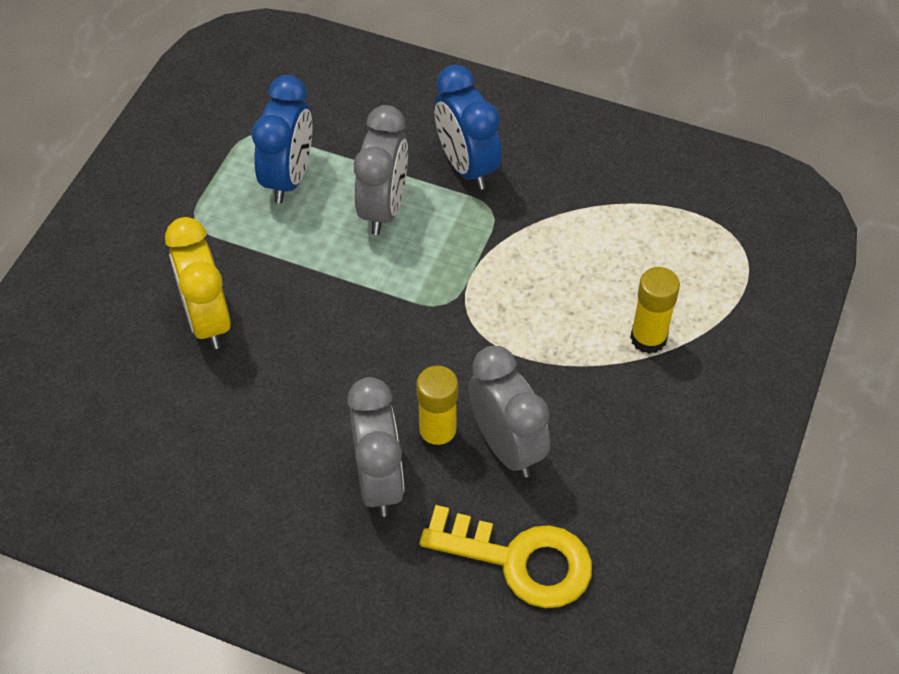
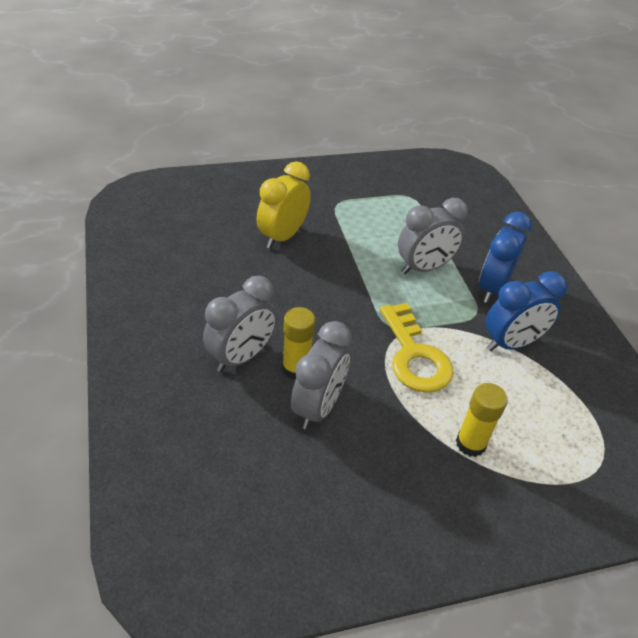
camera: 50 degrees right, 10 degrees down
(289, 177) = (401, 223): blue clock -> blue clock (511, 343)
(520, 560) = (239, 458): yellow key -> yellow key (414, 356)

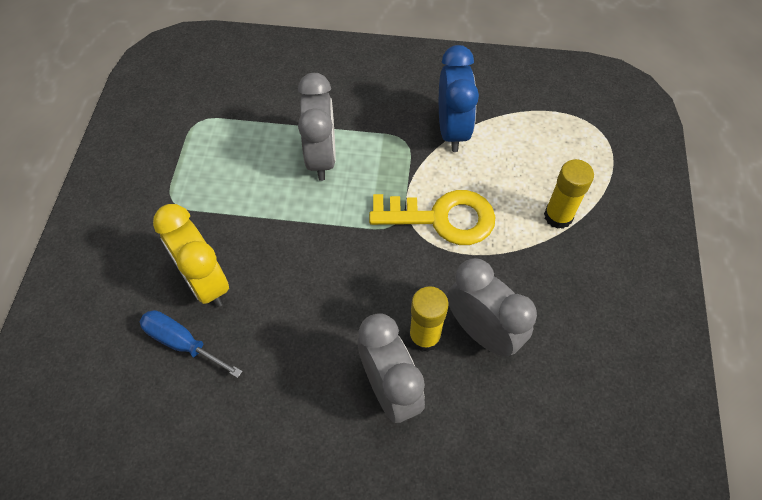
camera: 65 degrees left, 15 degrees up
(232, 238) = (182, 343): none -> blue screwdriver
(492, 288) = (374, 111): blue clock -> none

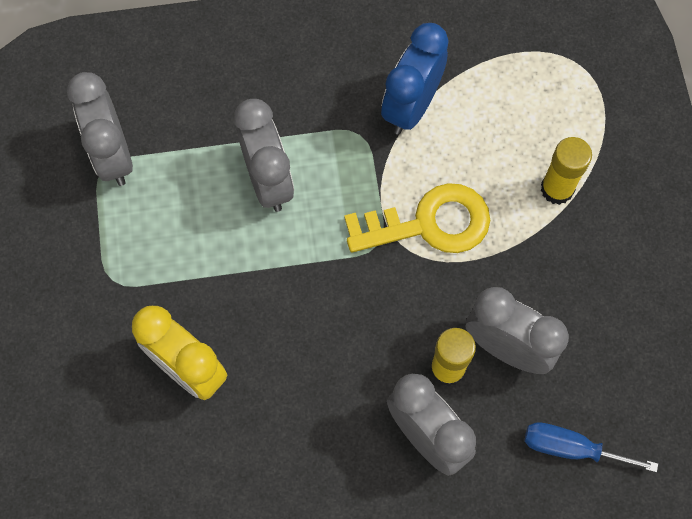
camera: 15 degrees left, 10 degrees up
(182, 343) = (188, 445): blue screwdriver -> blue screwdriver (571, 448)
(208, 114) = (113, 155): none -> grey clock
(452, 130) = (411, 106): blue clock -> blue clock turned 135 degrees counterclockwise

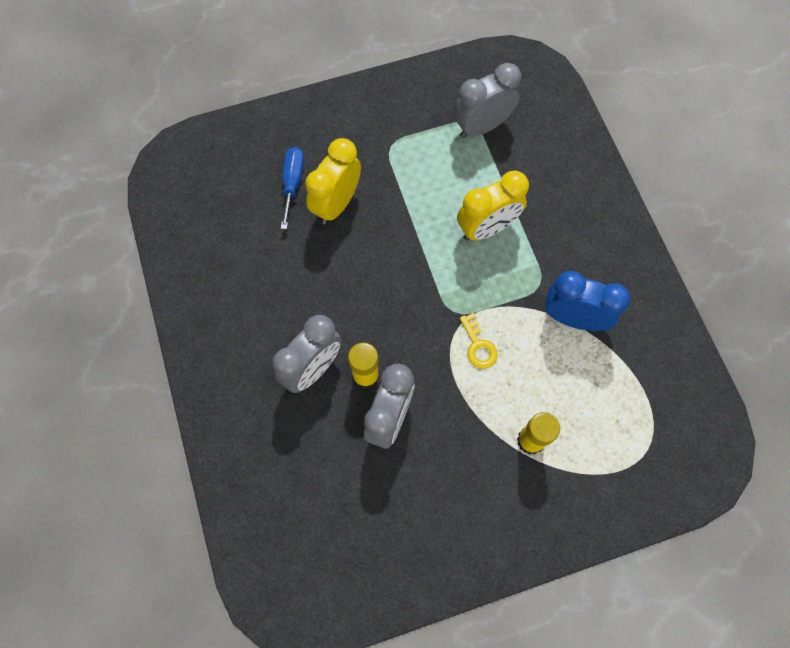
camera: 80 degrees right, 0 degrees up
(268, 180) = (487, 228): grey clock -> yellow clock
(429, 223) = (478, 346): yellow key -> yellow key, size x0.52
(571, 448) = (319, 475): blue screwdriver -> blue screwdriver (293, 183)

